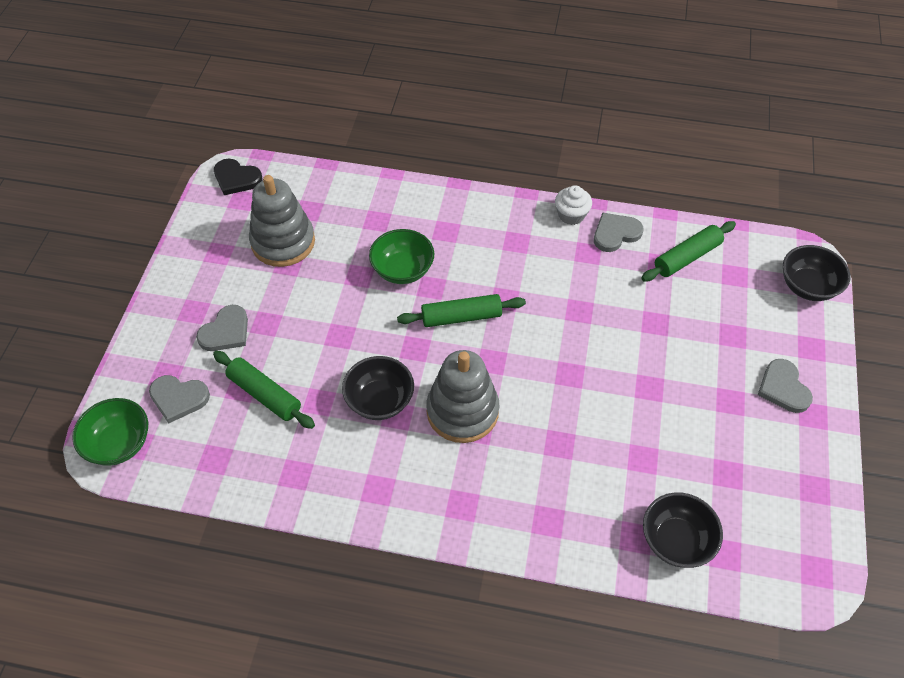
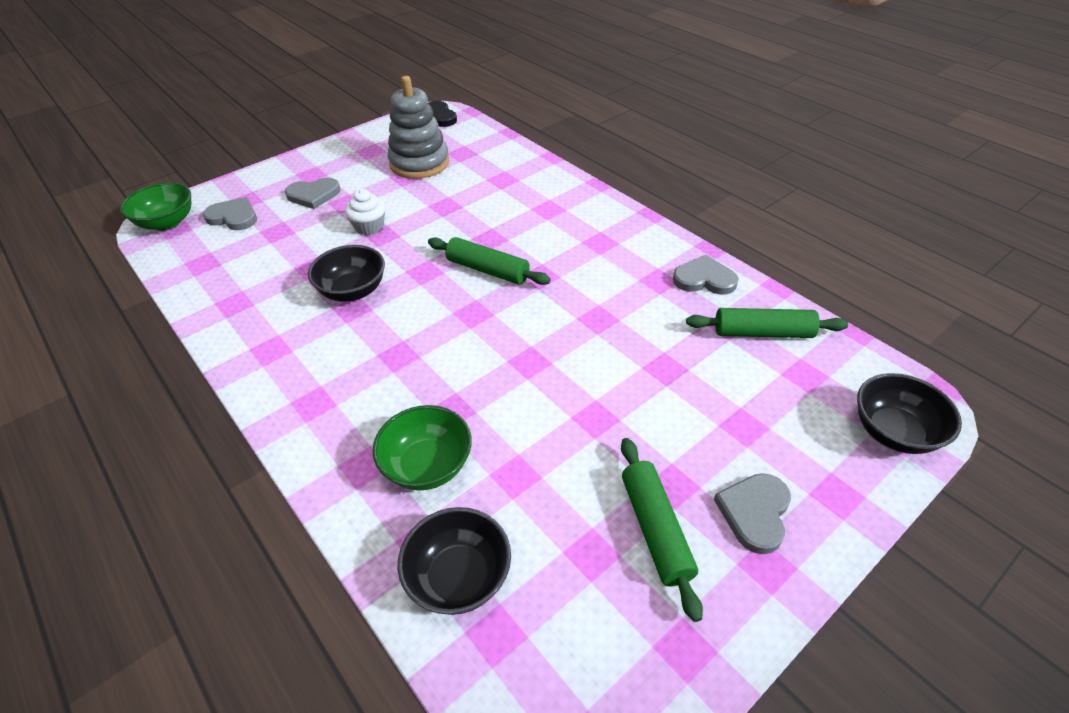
camera: 40 degrees right, 10 degrees down
(178, 398) = (233, 217): grey heart -> grey heart turned 150 degrees clockwise
(265, 394) = (284, 243): green rolling pin -> green rolling pin (655, 529)
(402, 270) = (482, 217): green bowl -> green bowl (427, 466)
(462, 411) = (403, 335): grey stacking toy -> none
(571, 215) = (675, 246): white cupcake -> white cupcake (369, 227)

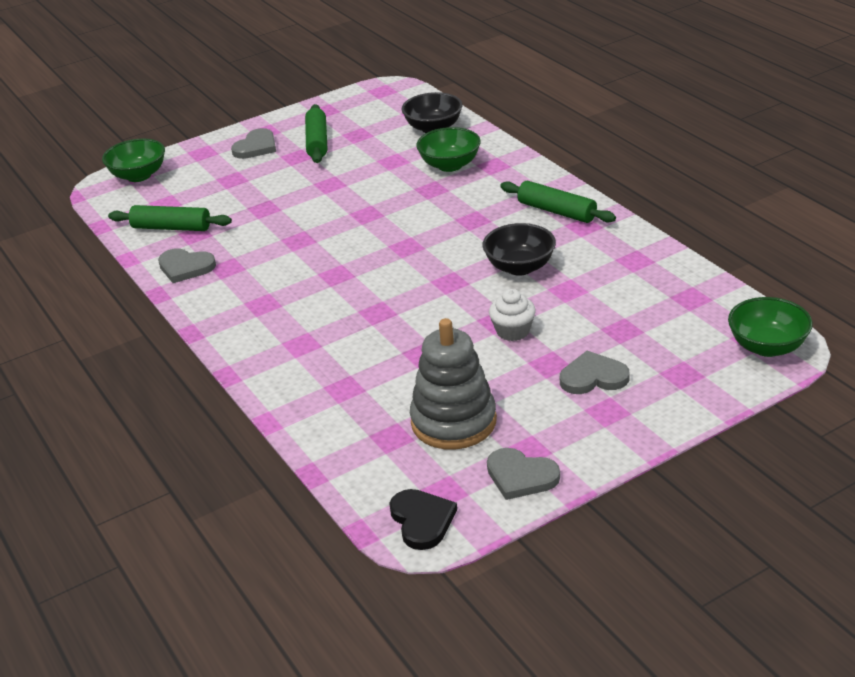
camera: 170 degrees left, 10 degrees down
(233, 217) = (685, 351): grey heart -> grey heart (521, 476)
(487, 270) = (386, 281): green rolling pin -> green rolling pin (557, 211)
(894, 432) = (138, 175): black bowl -> green bowl

